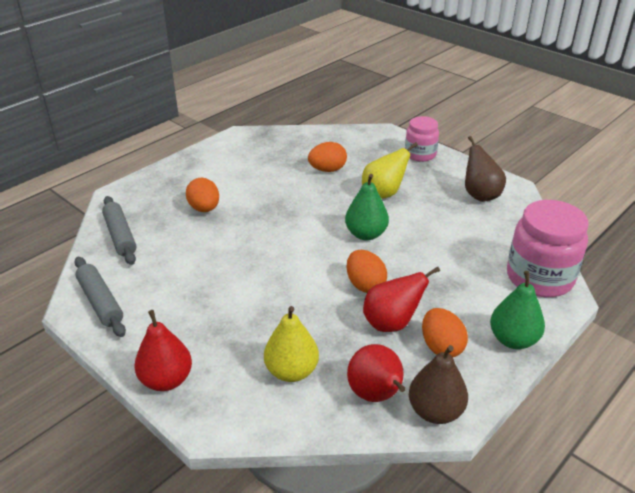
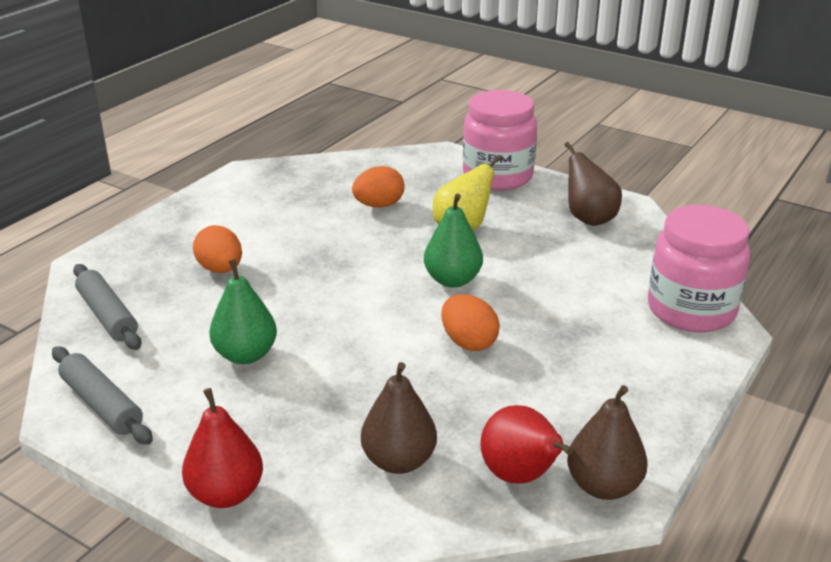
camera: 10 degrees left, 5 degrees down
(291, 371) = (399, 461): yellow pear -> brown pear
(391, 323) = (517, 385): red pear -> none
(420, 154) = (497, 176): pink jar -> pink jar, size x1.66
(441, 347) = (589, 407): orange egg -> none
(513, 340) = (678, 387): green pear -> green pear (246, 355)

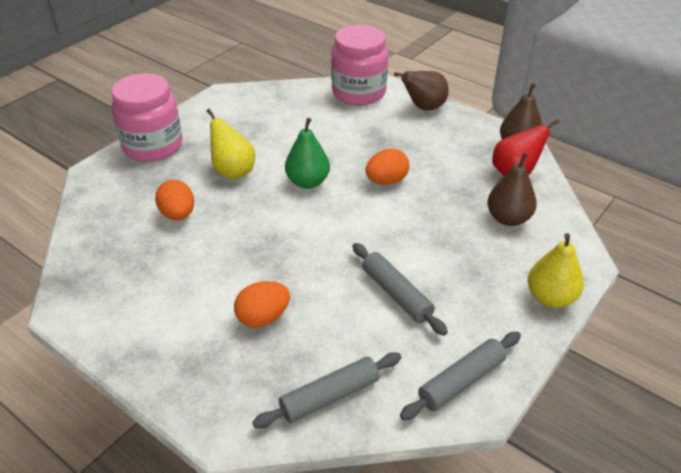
camera: 85 degrees left, 10 degrees up
(226, 494) = (550, 297): red pear -> yellow pear
(246, 355) = (396, 294): green pear -> grey rolling pin
(589, 218) = (238, 112): brown pear -> brown pear (424, 107)

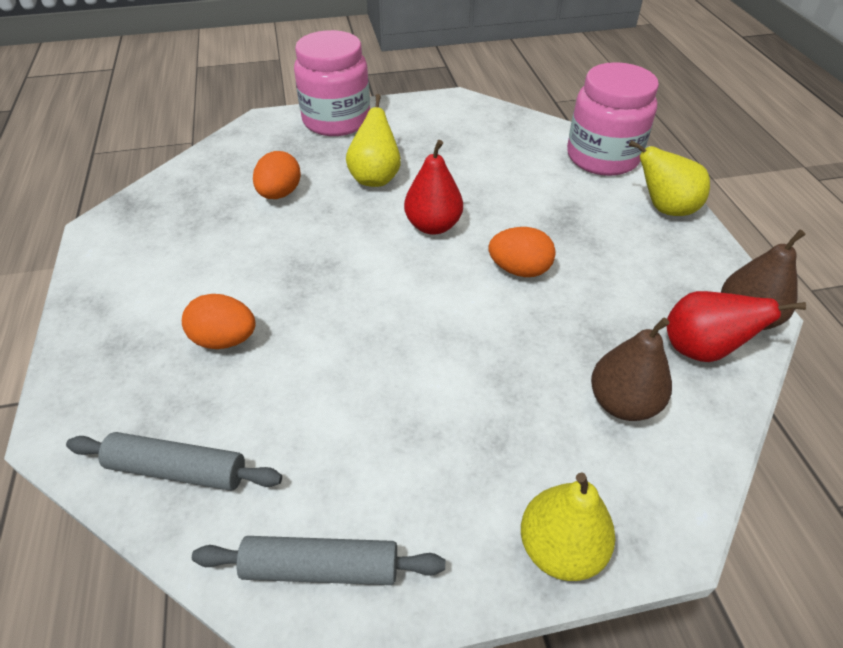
camera: 40 degrees right, 5 degrees up
(308, 182) = (433, 226): green pear -> red pear
(396, 294) = (376, 405): grey rolling pin -> none
(424, 107) = (664, 208): brown pear -> yellow pear

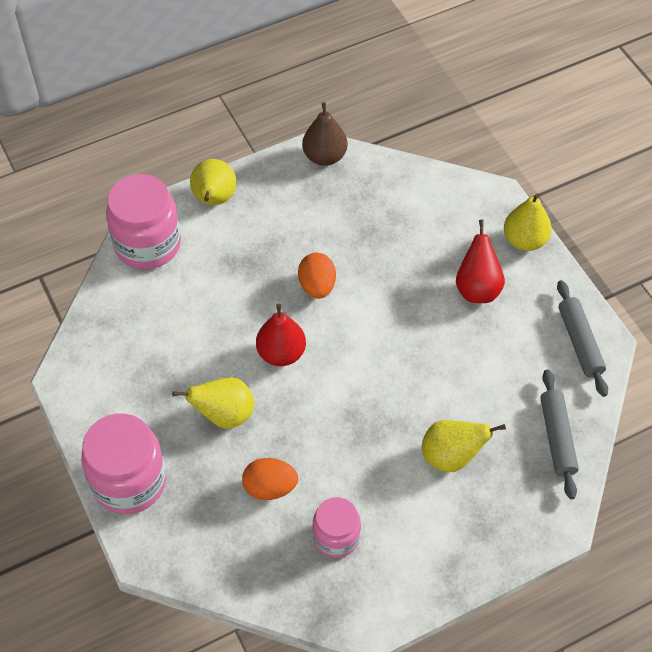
camera: 105 degrees left, 10 degrees up
(197, 227) = (336, 537): none -> pink jar
(225, 340) = (451, 456): orange egg -> yellow pear
(622, 403) = (420, 218): brown pear -> none
(701, 349) = (362, 180): red pear -> red pear (477, 288)

